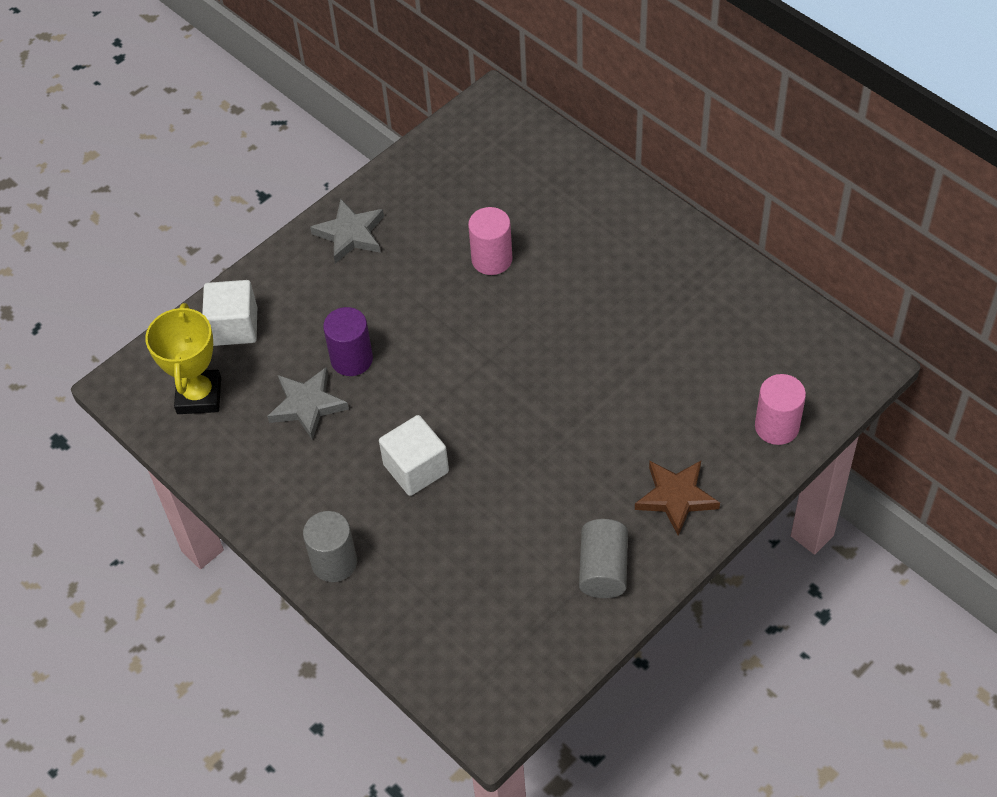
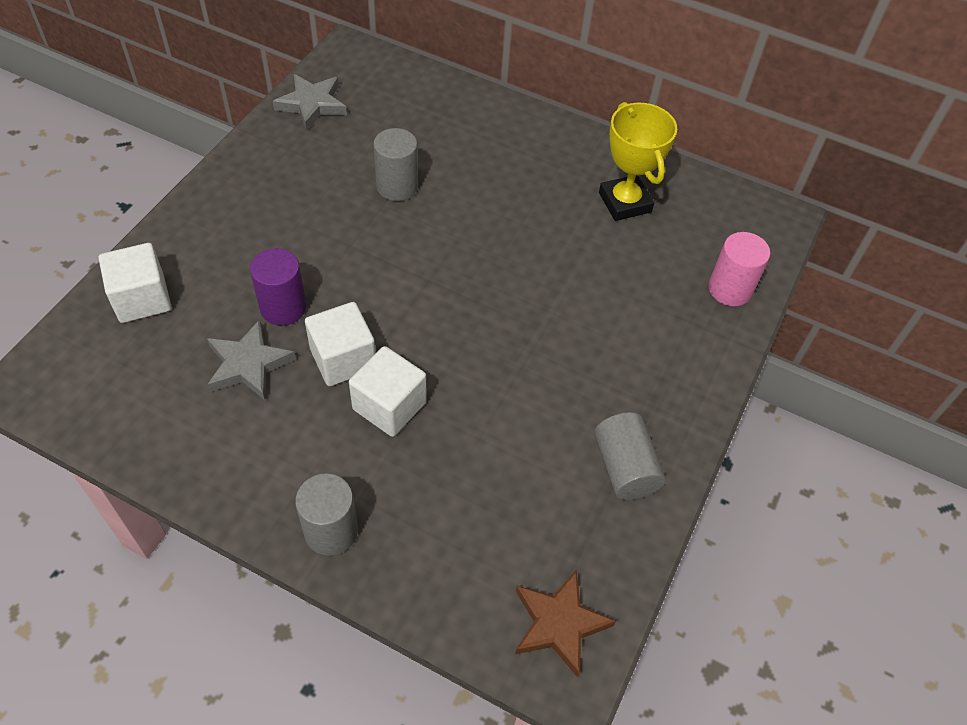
camera: 25 degrees left, 0 degrees up
(199, 396) = (120, 379): yellow trophy -> yellow trophy (624, 202)
(350, 234) = (244, 187): grey star -> grey star (312, 104)
(389, 418) = (343, 359): none -> white cube
(492, 259) = (397, 186): pink cylinder -> grey cylinder
(676, 497) = (666, 377): brown star -> brown star (559, 623)

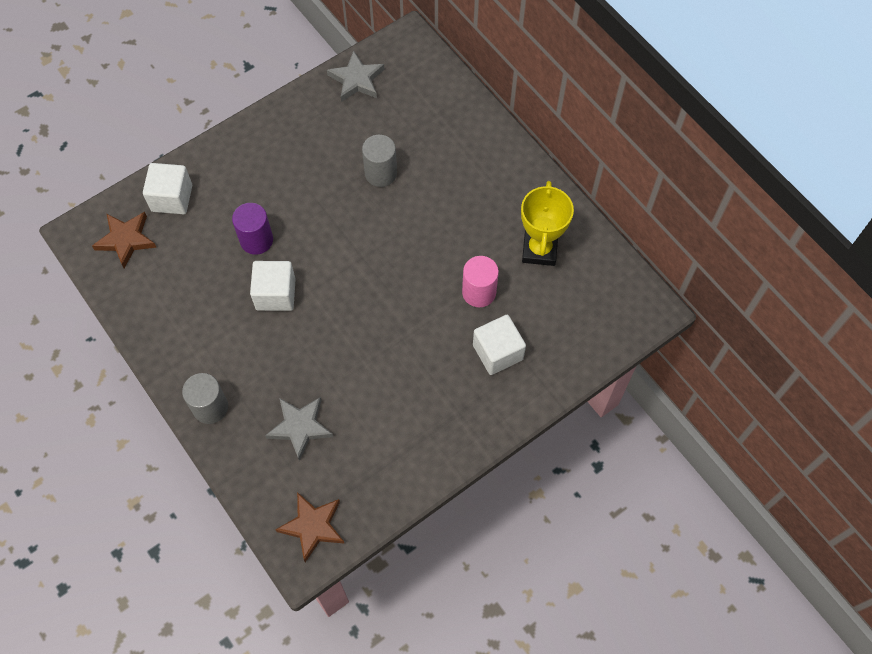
camera: 30 degrees right, 10 degrees up
(100, 369) = (126, 240): none -> brown star
(248, 364) = (215, 273): grey star -> grey star (300, 427)
(389, 406) = (287, 339): white cube -> white cube (497, 352)
(624, 467) = (414, 448): grey cylinder -> none
(730, 289) = (572, 351): pink cylinder -> pink cylinder (479, 292)

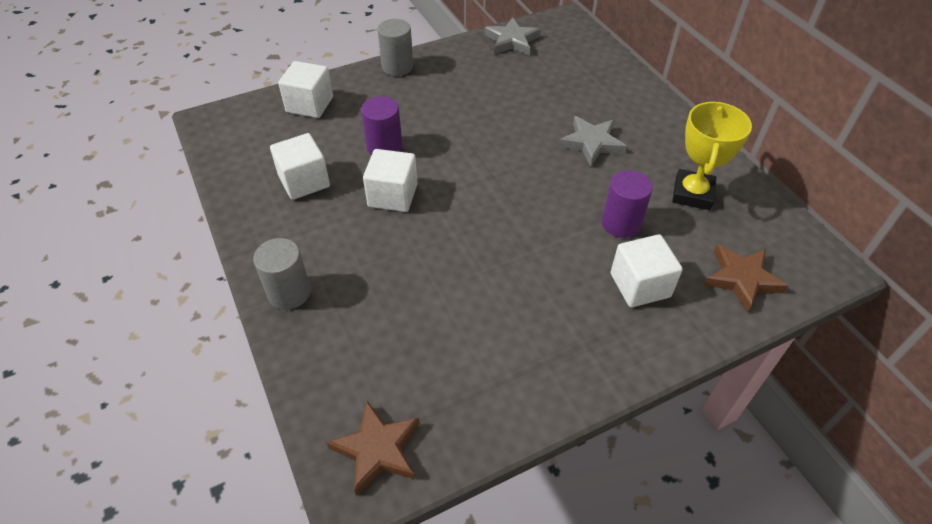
camera: 10 degrees right, 15 degrees down
(126, 240) = (252, 131): brown star -> brown star (741, 279)
(191, 291) = (304, 181): none -> white cube
(300, 427) = (388, 329): grey star -> grey star (592, 143)
(381, 173) = (524, 110): grey cylinder -> grey cylinder (397, 67)
(479, 292) = (621, 223): pink cylinder -> purple cylinder

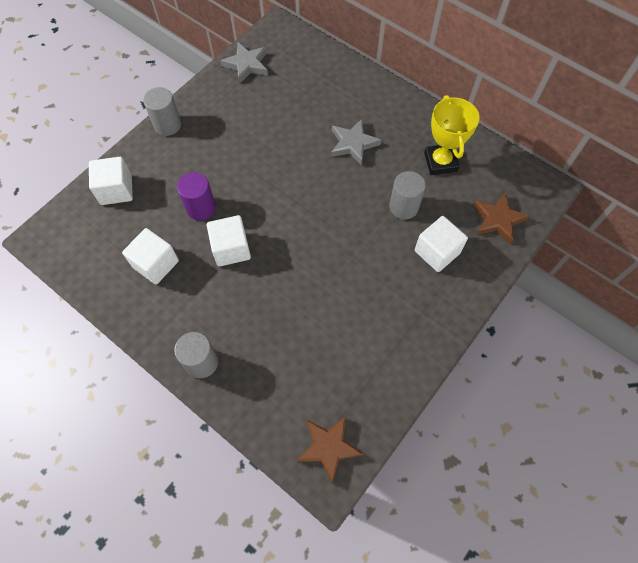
camera: 25 degrees left, 15 degrees up
(621, 223) = (403, 207): purple cylinder -> grey cylinder

